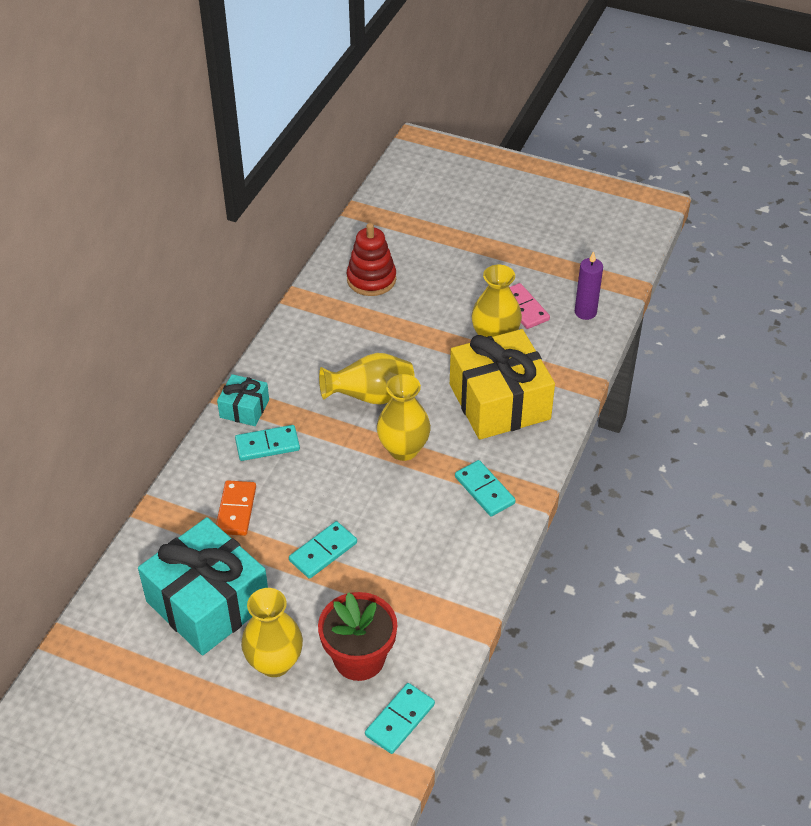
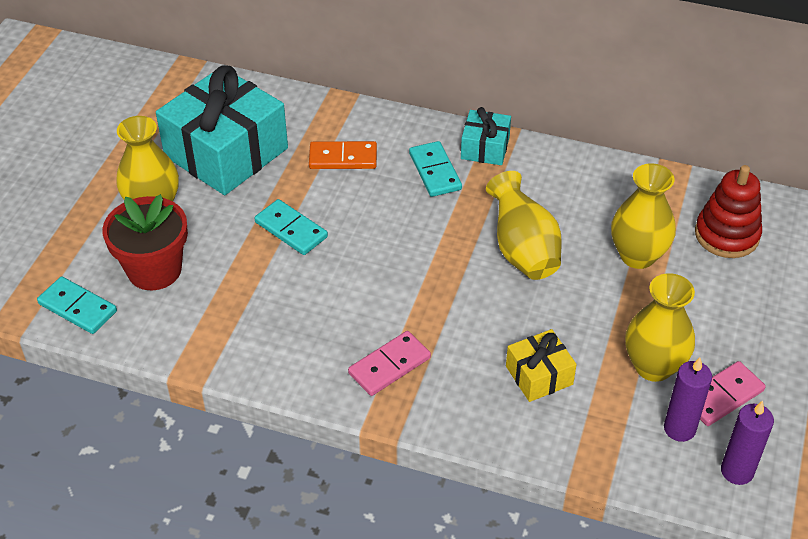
camera: 85 degrees right, 0 degrees up
(403, 449) = (445, 286): yellow vase -> yellow vase (637, 256)
(484, 490) = (389, 365): turquoise domino -> pink domino
(499, 402) = (539, 375): yellow gift -> yellow gift, size x0.48
(550, 334) = (679, 429): none -> purple candle

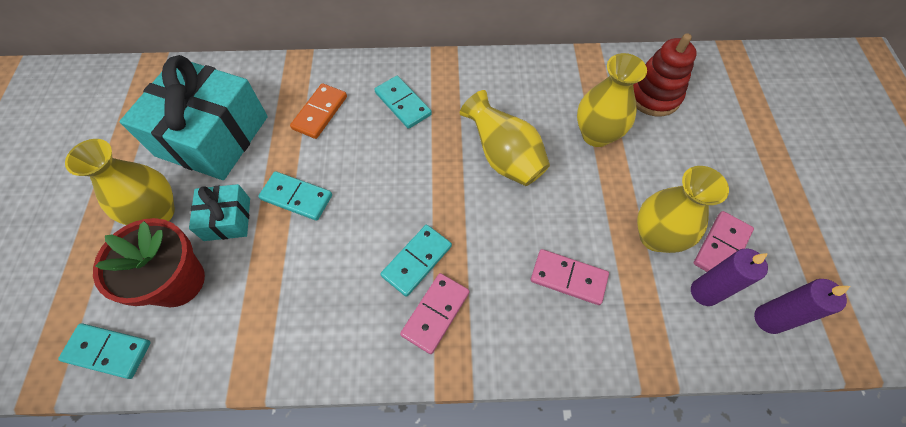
camera: 20 degrees left, 15 degrees up
(343, 158) = (320, 112): orange domino -> orange domino turned 45 degrees counterclockwise
(389, 317) = (416, 261): none -> turquoise domino
(485, 148) = (435, 71): turquoise gift -> turquoise gift (227, 219)
(539, 375) = (568, 278): yellow gift -> pink domino

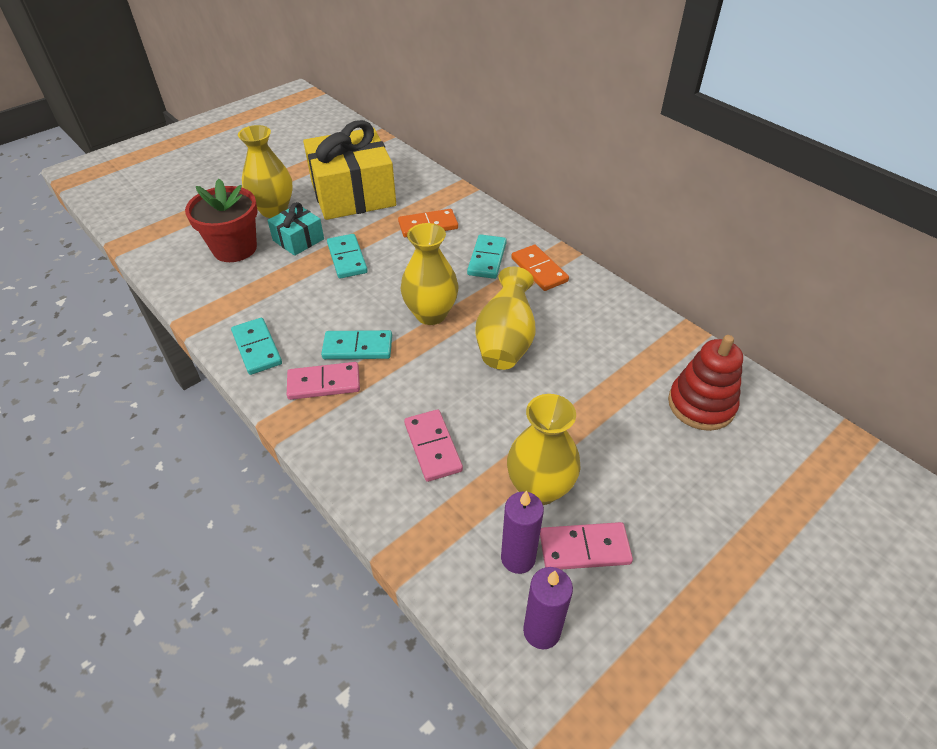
camera: 50 degrees right, 15 degrees down
(108, 351) = (166, 252): turquoise domino -> turquoise domino (257, 348)
(212, 136) = (353, 194): turquoise gift -> yellow gift
(449, 82) = (539, 270): none -> orange domino
(596, 134) = (602, 387): yellow vase -> yellow vase (431, 314)

